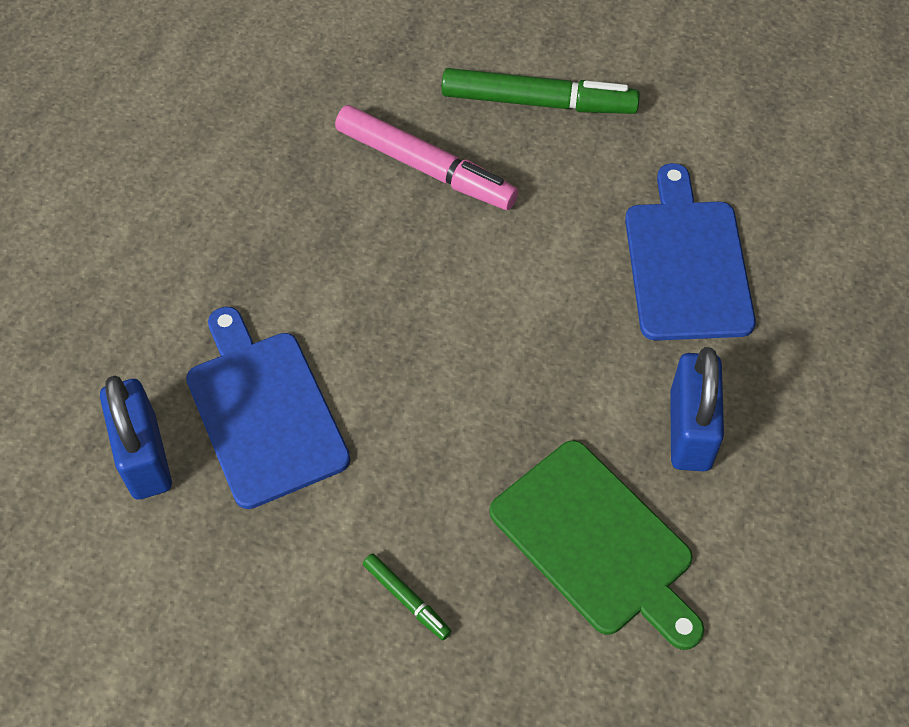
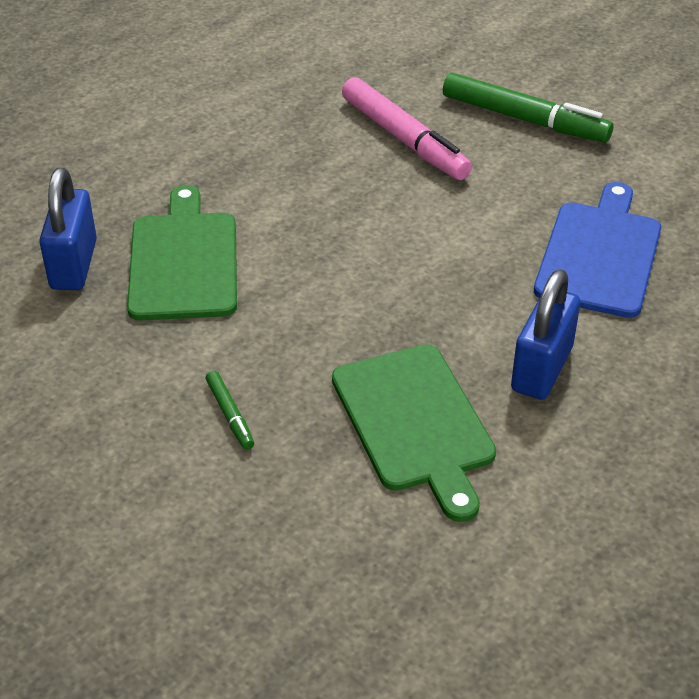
camera: 20 degrees right, 15 degrees down
(264, 411) = (184, 261): blue cutting board -> green cutting board

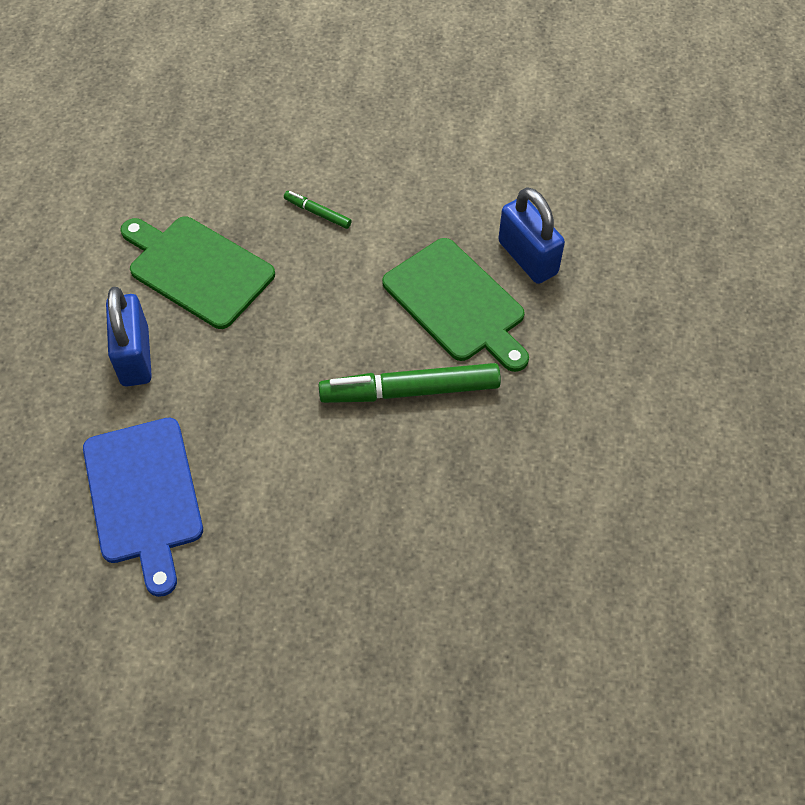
camera: 145 degrees right, 15 degrees up
(404, 139) = (399, 542): pink marker -> none
(524, 119) = (307, 646): green marker -> green marker (410, 391)

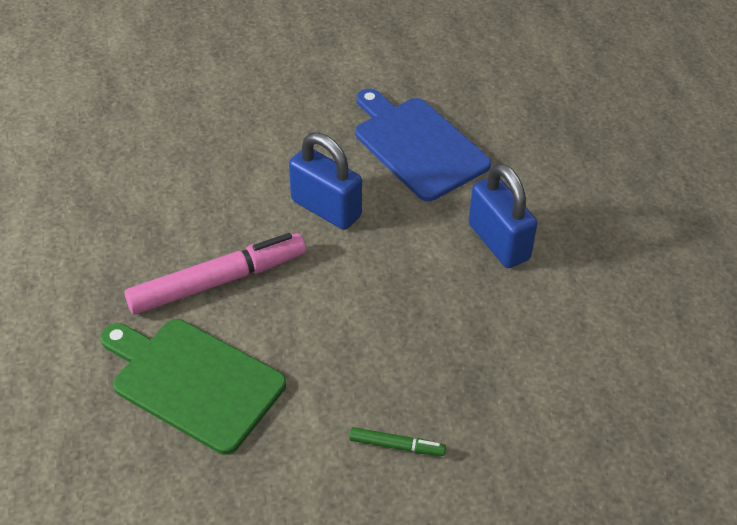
camera: 160 degrees right, 10 degrees down
(197, 269) = (494, 339): green cutting board -> none
(410, 391) = (217, 281): green marker -> pink marker
(527, 258) = (121, 462): blue padlock -> blue padlock (326, 208)

